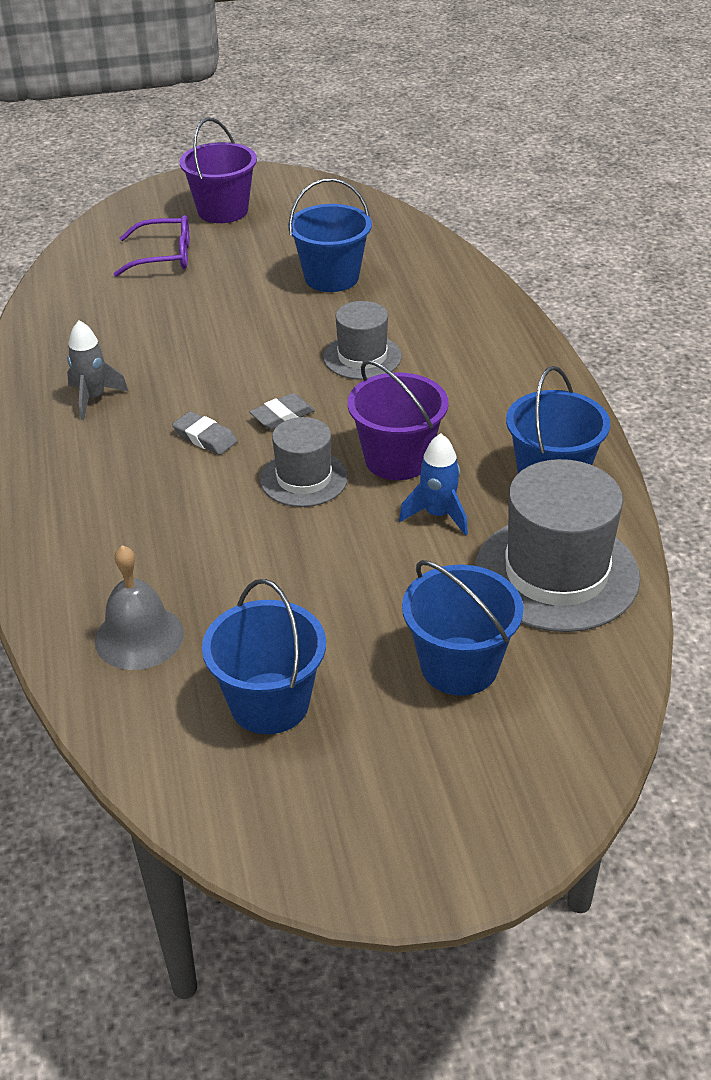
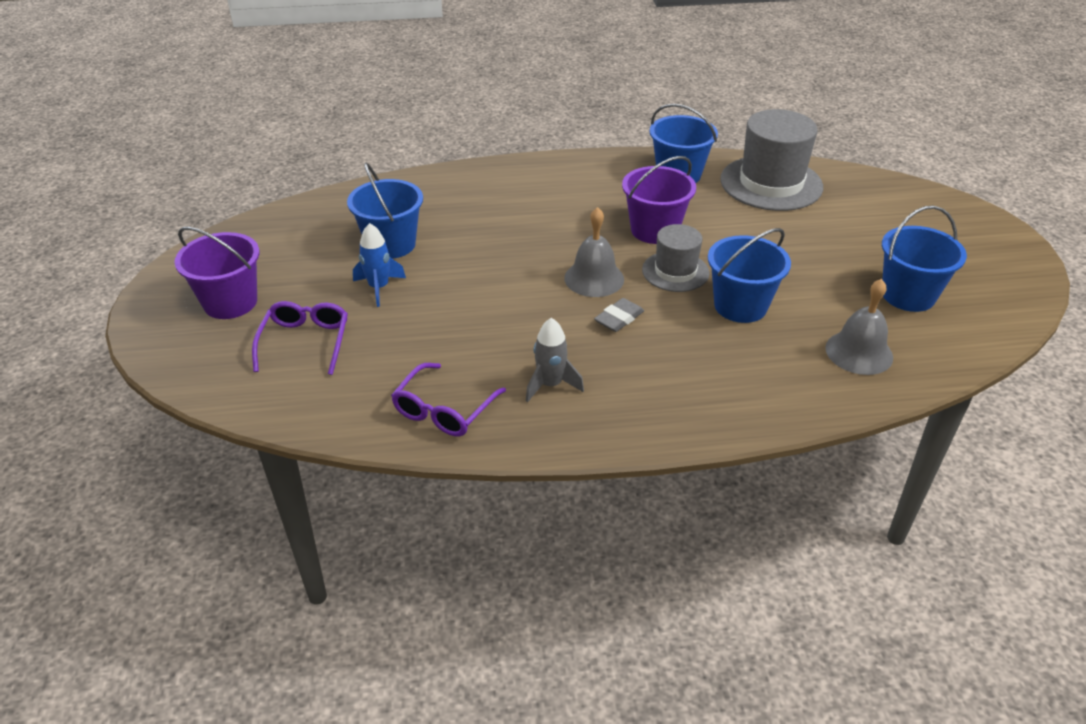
camera: 85 degrees left, 0 degrees up
(62, 341) = (444, 410): none -> purple glasses
(282, 416) = (594, 278): grey eraser -> grey bell
(362, 357) = (519, 236): grey hat -> none
(438, 515) = (716, 219): blue rocket -> blue rocket (379, 288)
(459, 666) = (858, 223): blue bucket -> blue bucket (740, 306)

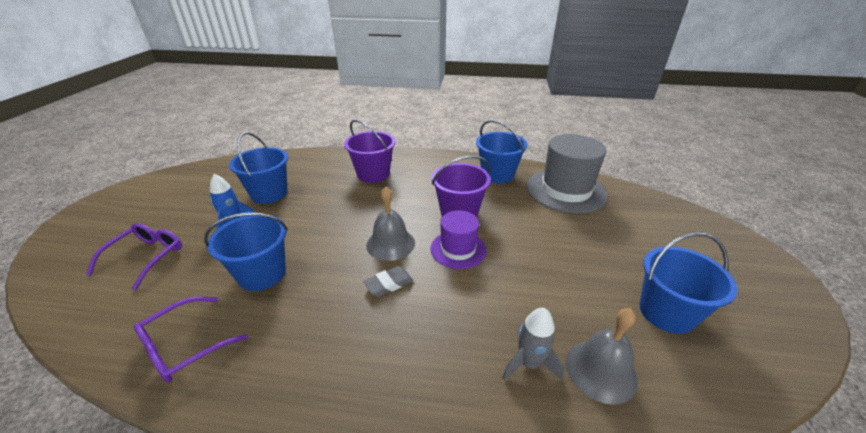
camera: 15 degrees right, 5 degrees down
(230, 302) = (133, 217): purple bucket -> purple bucket (373, 174)
(550, 385) = (290, 340): grey rocket -> grey rocket (529, 363)
(675, 271) = (458, 249): grey hat -> purple hat
(740, 306) = (499, 292): blue bucket -> blue bucket (262, 274)

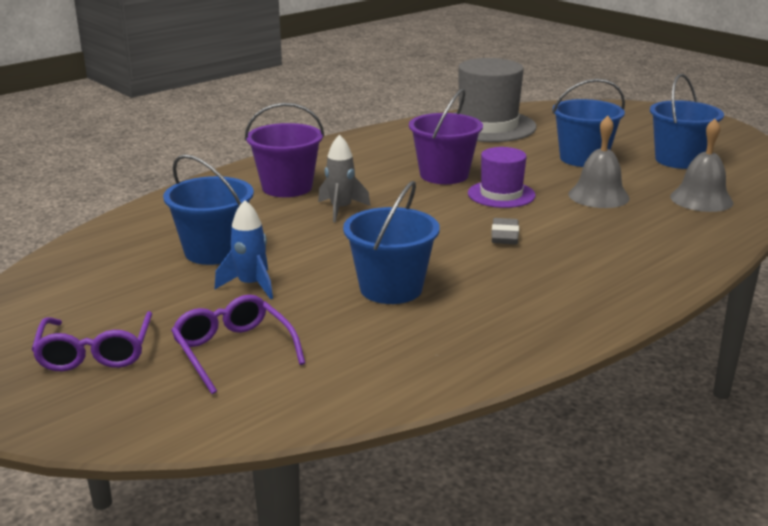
camera: 50 degrees left, 10 degrees down
(185, 346) = (455, 347): purple glasses -> purple glasses (95, 352)
(390, 243) = (443, 217): grey bell -> grey bell (598, 196)
(497, 174) = (409, 138): blue bucket -> blue bucket (583, 158)
(529, 363) = (668, 217): grey rocket -> grey rocket (341, 209)

